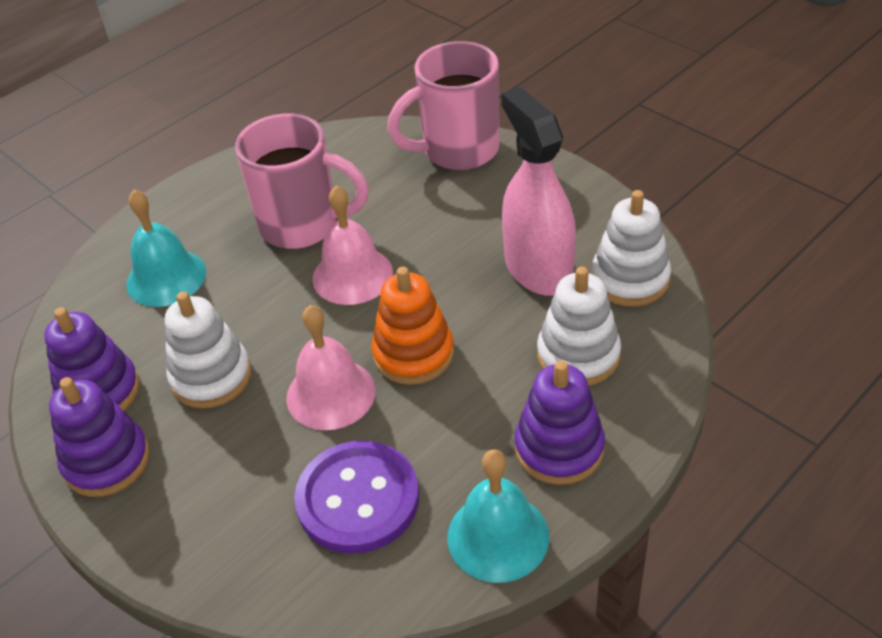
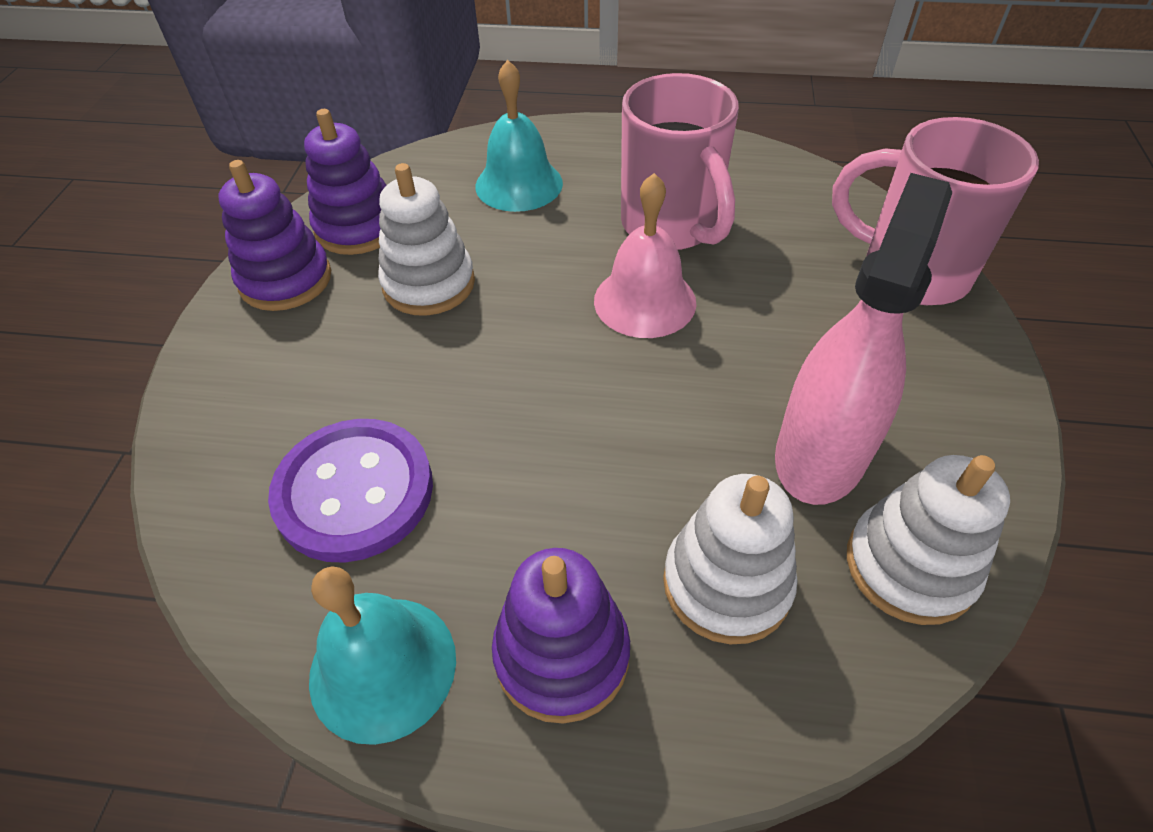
camera: 50 degrees right, 5 degrees up
(331, 394) = (476, 382): pink bell -> none
(413, 354) = (585, 416): orange stacking toy -> none

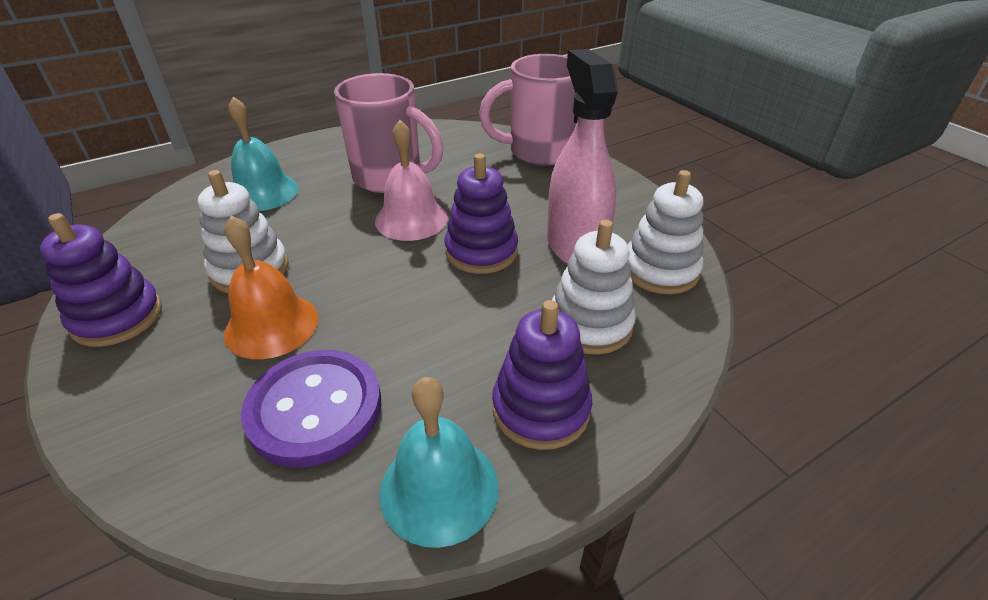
camera: 40 degrees left, 10 degrees down
(358, 227) = (153, 261): purple stacking toy -> purple stacking toy (481, 251)
(395, 366) = (271, 325): none -> orange bell

